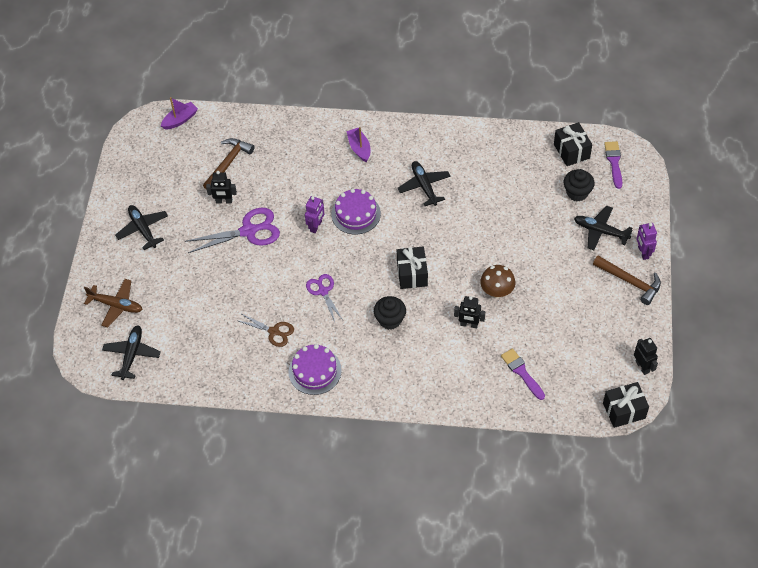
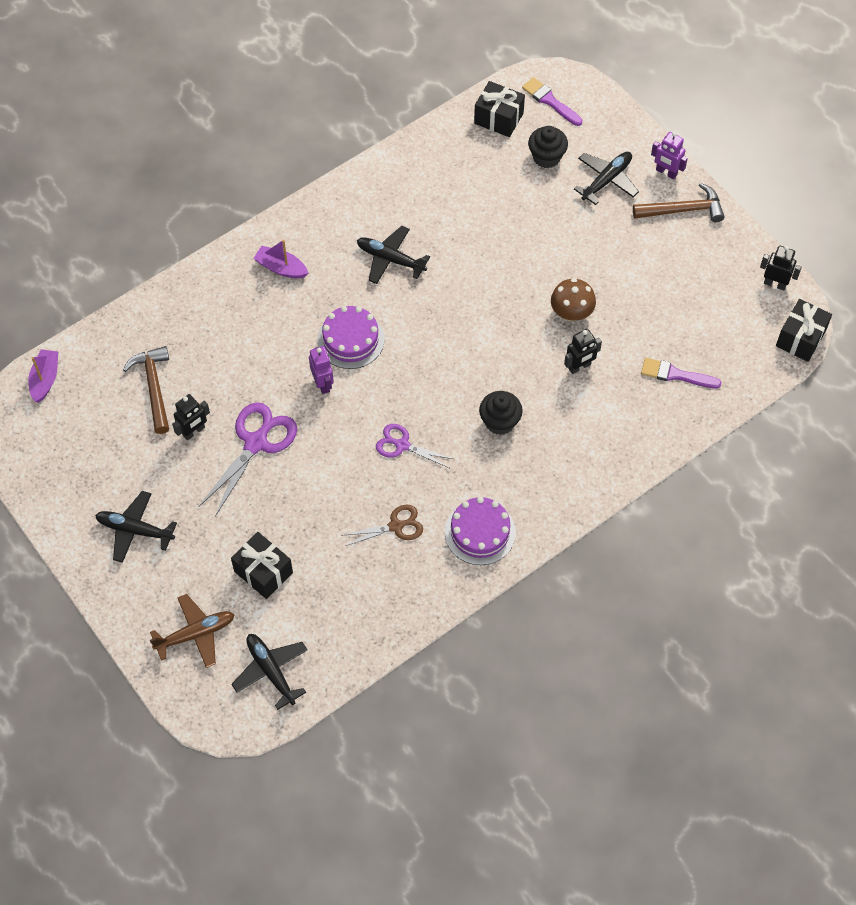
camera: 45 degrees left, 5 degrees up
(412, 274) = (473, 359): black gift -> black gift (263, 572)
(600, 231) = (607, 180): black plane -> black plane turned 150 degrees clockwise

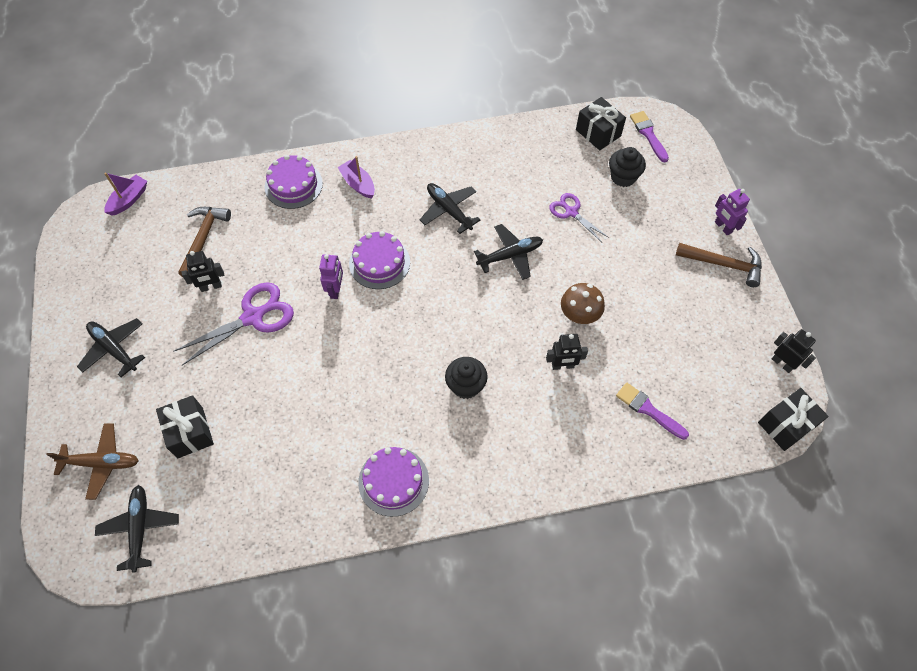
camera: 25 degrees right, 0 degrees up
(213, 295) = (293, 185): none -> purple cake
(396, 526) = (324, 441): brown scissors -> none
(402, 445) = (370, 370): purple scissors -> purple scissors (571, 212)
(607, 180) = (666, 214): black plane -> black plane (510, 255)

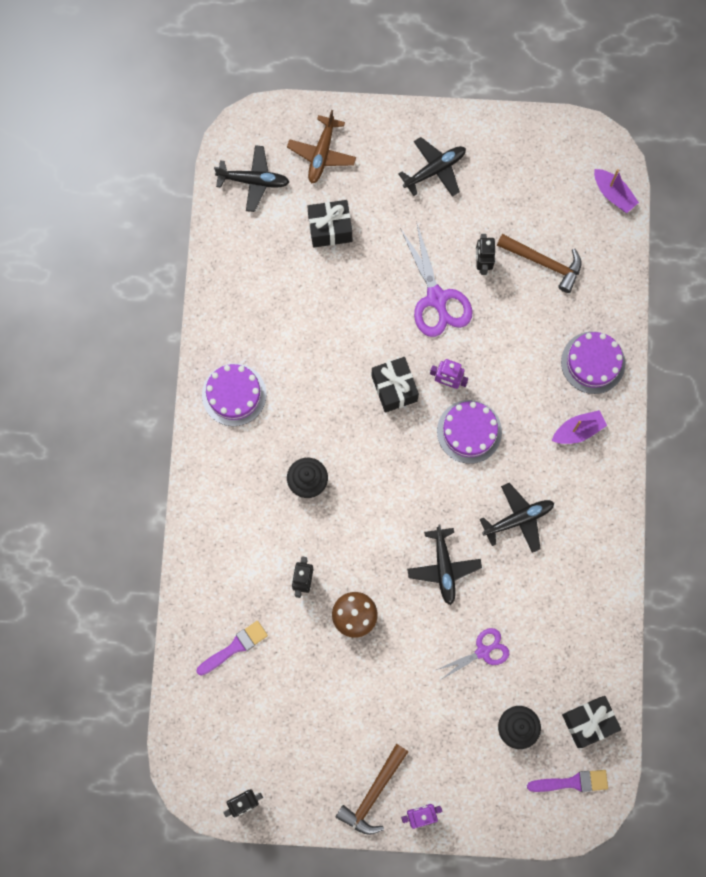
camera: 105 degrees right, 15 degrees up
(786, 425) = (182, 775): black gift -> black gift (394, 388)

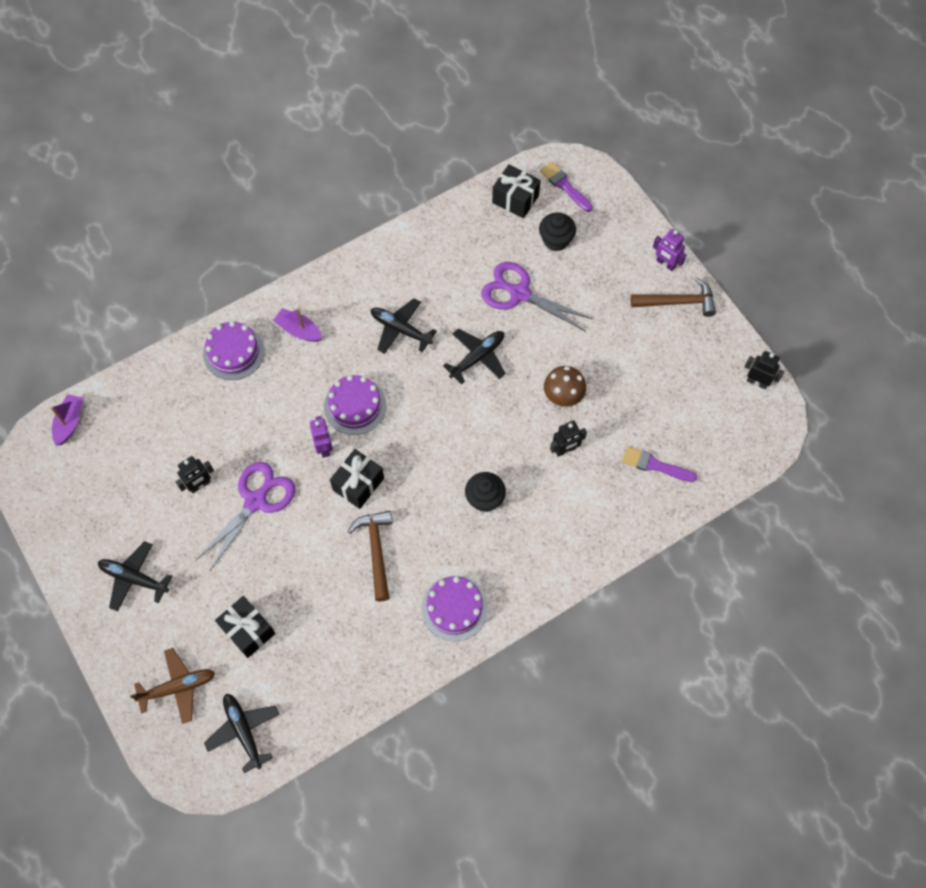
camera: 125 degrees left, 10 degrees down
(483, 651) = (519, 293): purple scissors -> purple scissors, size x1.65
(544, 263) = (168, 438): brown hammer -> brown hammer (376, 551)

